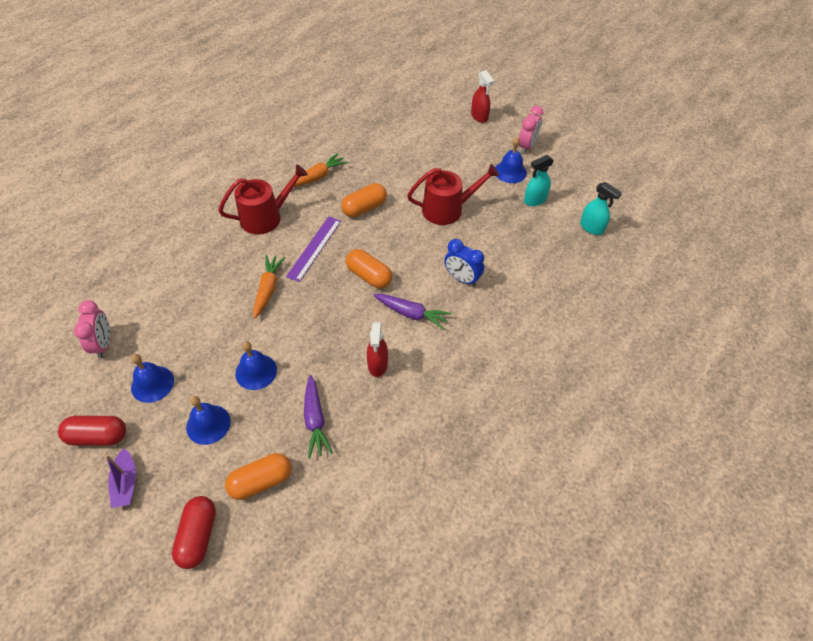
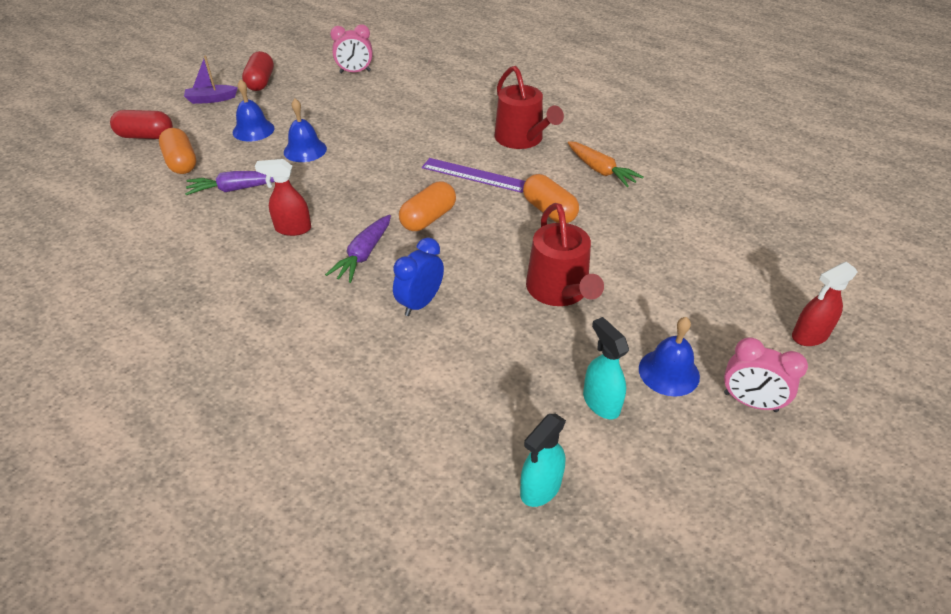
camera: 90 degrees right, 10 degrees down
(152, 384) = (306, 99): blue bell -> none
(268, 289) = (412, 149): orange carrot -> none

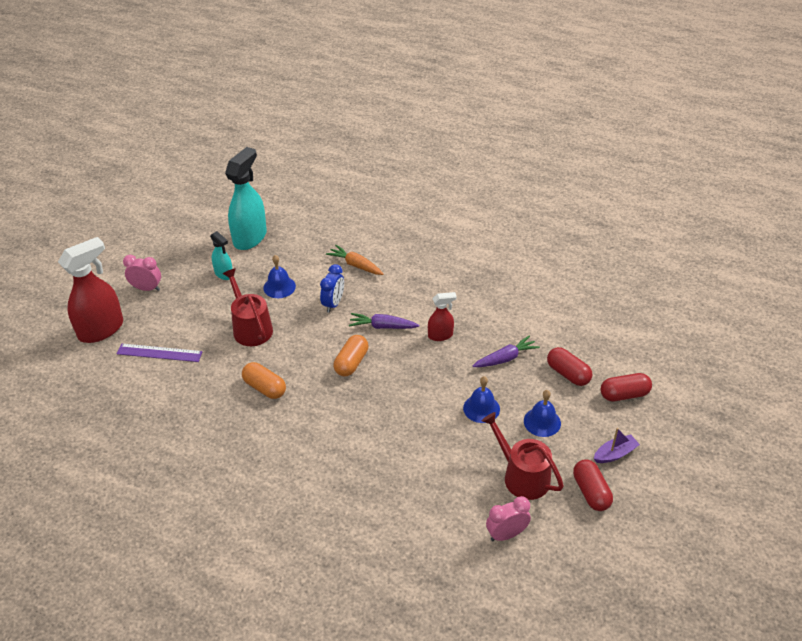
camera: 165 degrees right, 0 degrees up
(181, 162) = (568, 374): orange capsule -> red capsule
(363, 255) = (382, 326): purple carrot -> purple carrot turned 90 degrees counterclockwise
(474, 175) = (330, 411): purple ruler -> purple ruler (159, 353)
(522, 139) = (299, 464): red watering can -> red watering can (522, 476)
(540, 488) = (250, 237): turquoise spray bottle -> turquoise spray bottle, size x1.92
(600, 170) = (226, 439): orange carrot -> orange carrot (355, 265)
(669, 372) = (187, 294): blue bell -> blue bell (279, 287)
(809, 336) = (101, 329): red spray bottle -> red spray bottle, size x1.92

